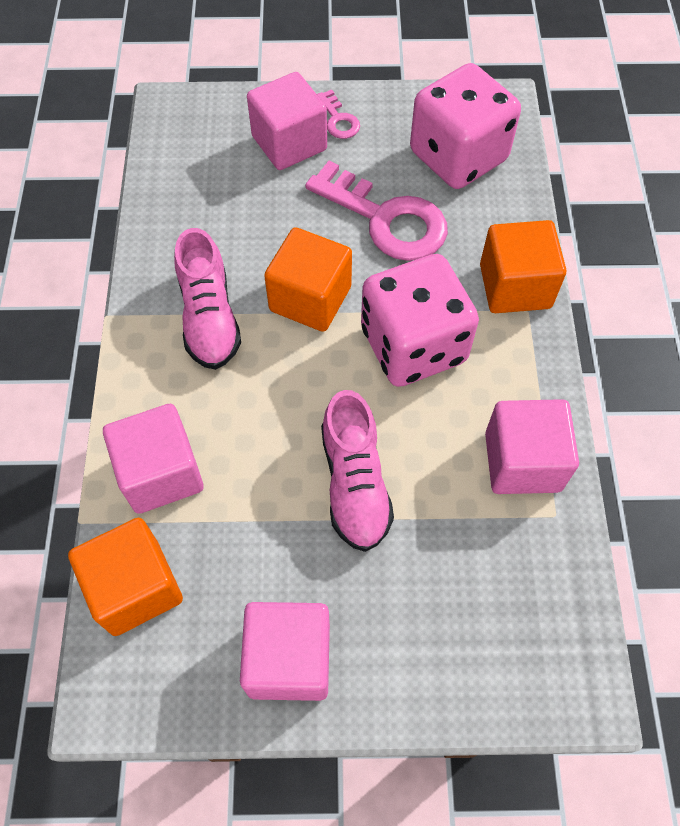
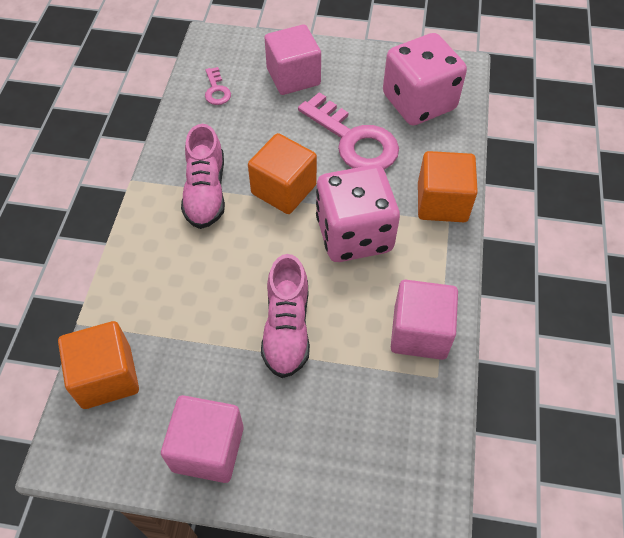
camera: 10 degrees right, 5 degrees down
(161, 473) = (144, 298): pink cube -> none
(338, 120) = (334, 65): pink key -> pink key (216, 90)

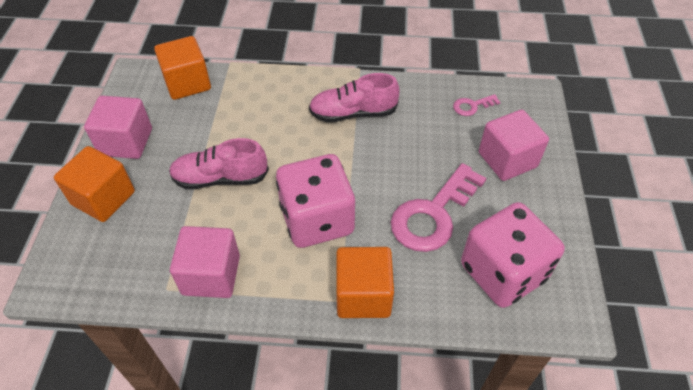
camera: 85 degrees right, 5 degrees down
(283, 189) = (363, 164): orange cube -> orange cube (103, 198)

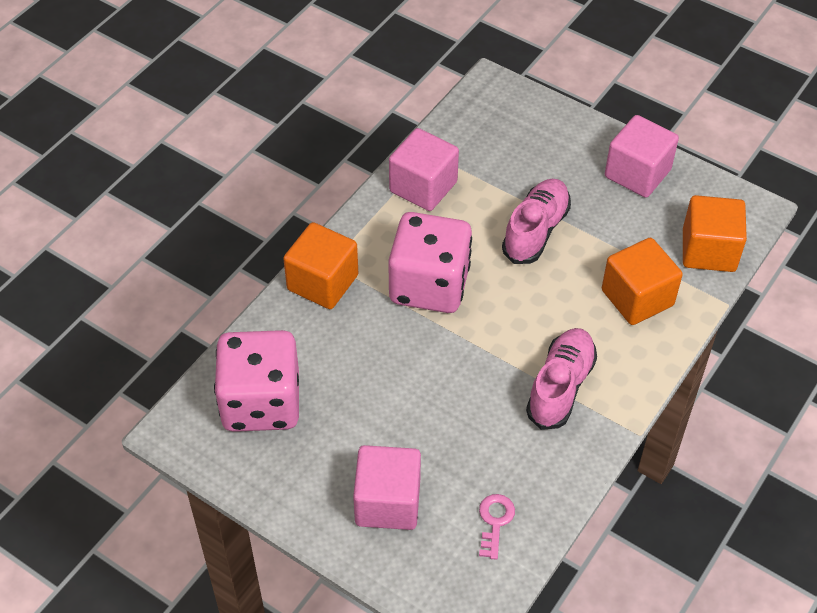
camera: 120 degrees right, 0 degrees up
(103, 198) = (567, 139): orange cube -> orange cube (637, 298)
(433, 214) = (367, 385): pink key -> none

